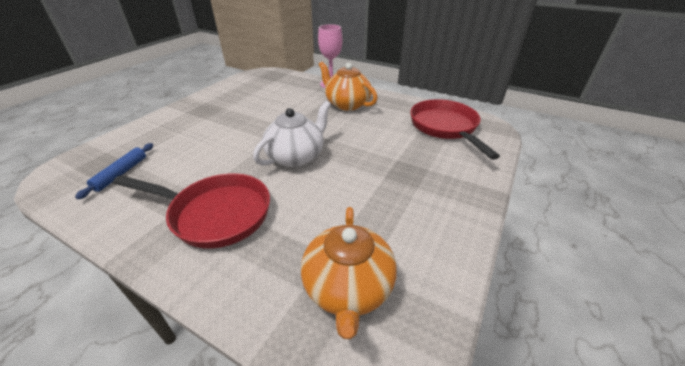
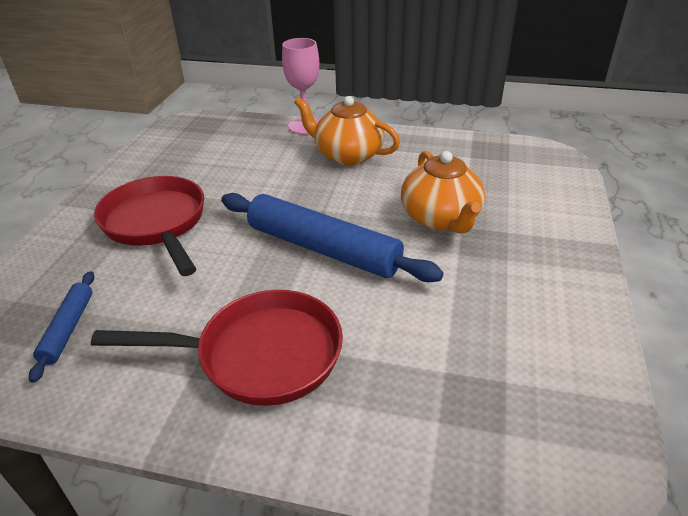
camera: 15 degrees left, 0 degrees up
(296, 156) = (322, 248): white teapot -> blue rolling pin
(348, 288) = (492, 406): orange teapot -> orange teapot (441, 218)
(445, 127) = (499, 168): red pan -> red pan (157, 224)

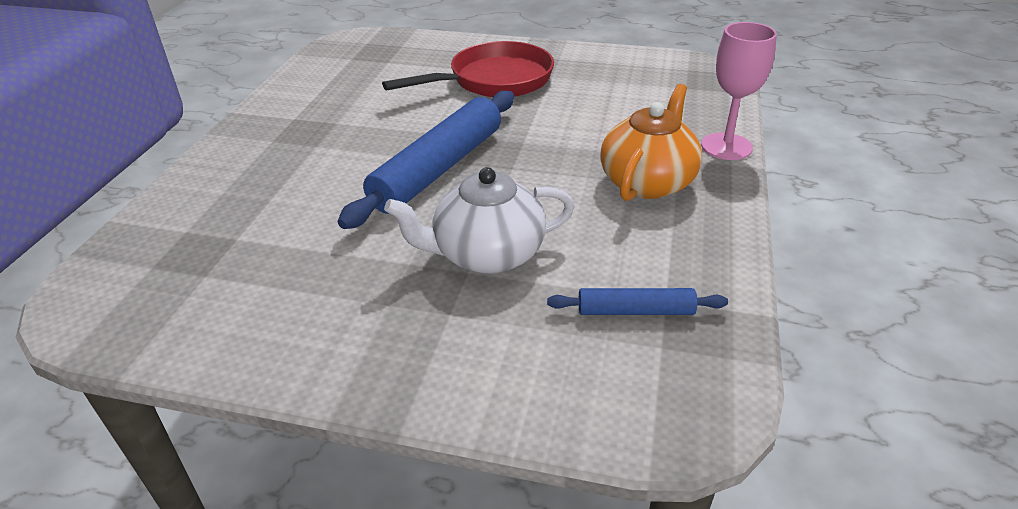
camera: 90 degrees right, 0 degrees up
(68, 328) = (363, 68): blue rolling pin -> blue rolling pin (635, 311)
(259, 355) = (301, 144): red pan -> none
(441, 218) = (487, 254): orange teapot -> white teapot

